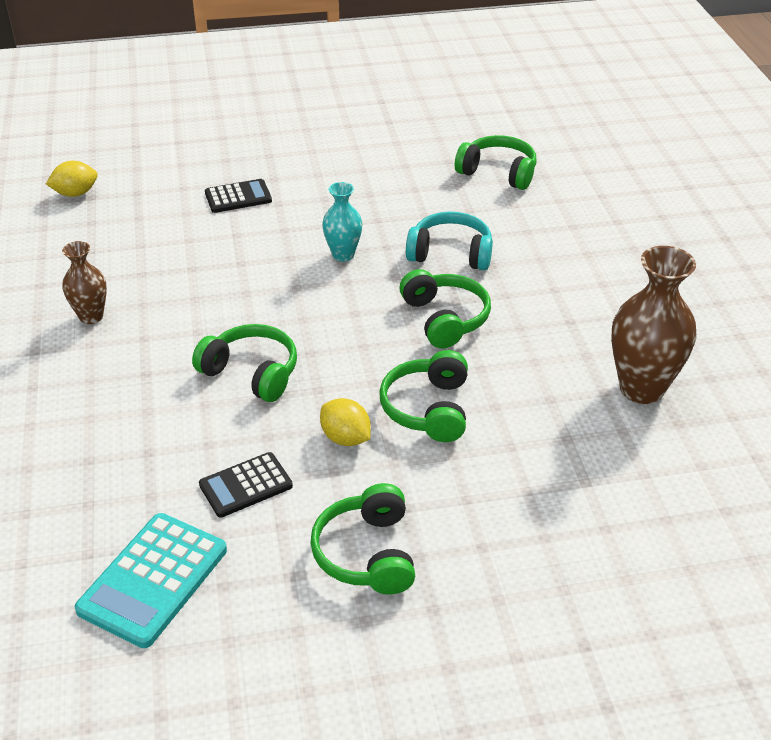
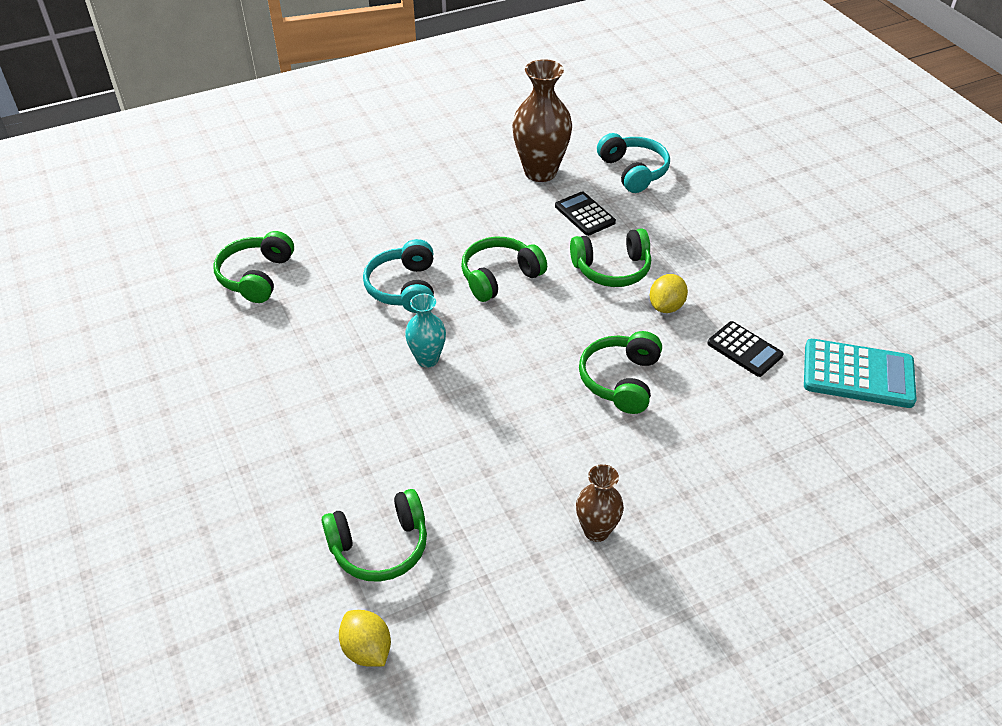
camera: 105 degrees left, 5 degrees up
(238, 197) = (341, 472): black calculator -> black calculator (584, 214)
(367, 553) = (765, 274): green headphones -> green headphones (380, 546)
(630, 481) = (633, 171): none -> turquoise headphones

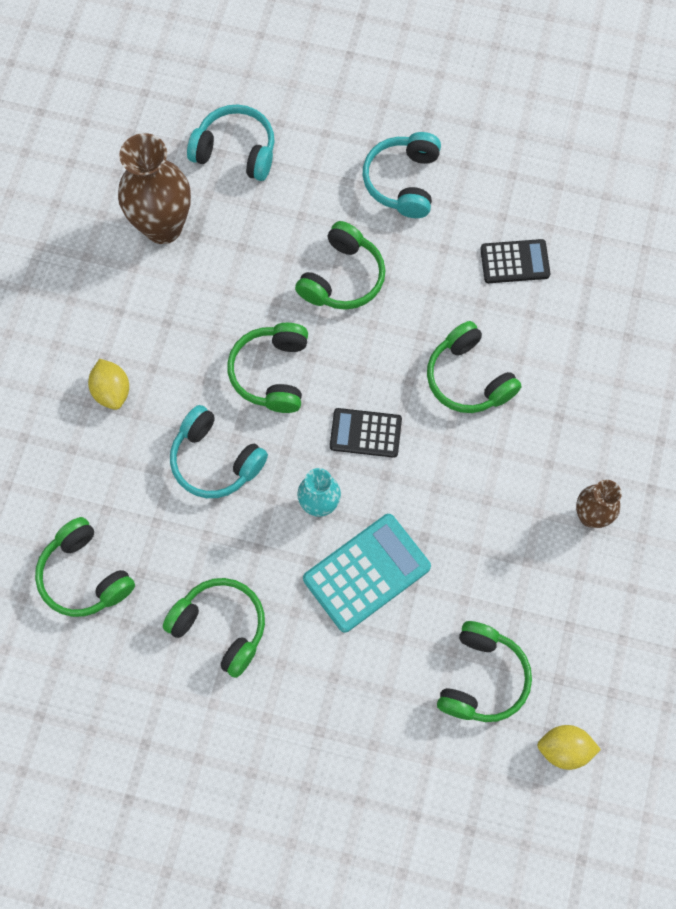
camera: 50 degrees left, 25 degrees up
(280, 363) = (221, 627): none -> green headphones
(584, 214) = (255, 239): black calculator -> black calculator (365, 433)
(666, 306) = (421, 275): yellow lemon -> yellow lemon (112, 391)
(721, 256) = (403, 181): none -> turquoise headphones
(858, 374) = (605, 209): turquoise calculator -> turquoise calculator (366, 573)

